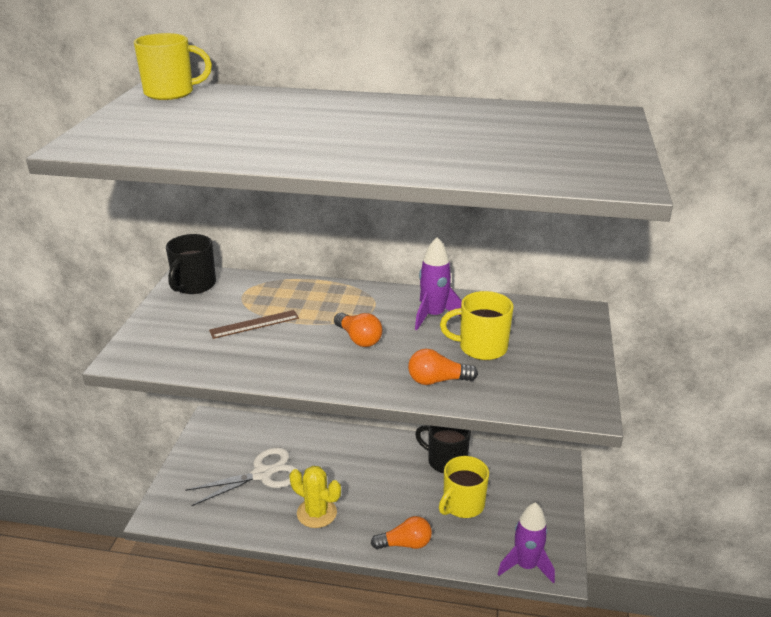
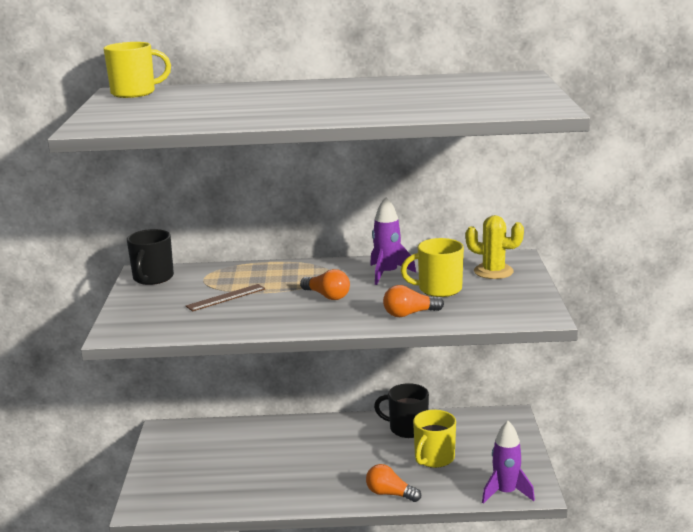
camera: 10 degrees left, 10 degrees down
(262, 474) = (232, 463): white scissors -> none
(316, 513) = (297, 484): yellow cactus -> yellow cactus (493, 271)
(405, 544) = (390, 494): orange light bulb -> orange light bulb turned 135 degrees counterclockwise

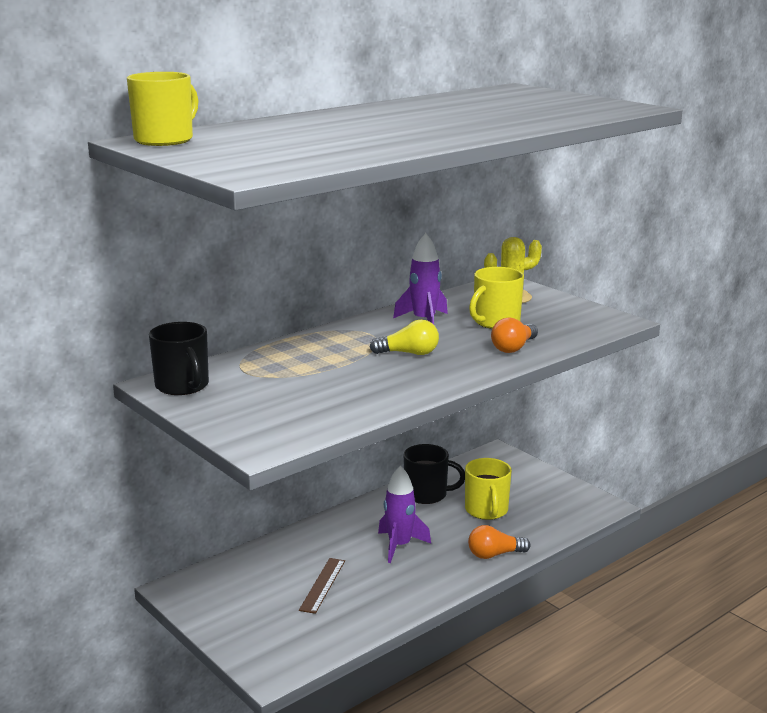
camera: 40 degrees left, 0 degrees up
(226, 297) = (309, 381): brown ruler -> brown ruler (322, 585)
(327, 296) = (409, 353): orange light bulb -> yellow light bulb
(407, 428) = (427, 494): black mug -> black mug turned 150 degrees counterclockwise
(506, 493) = (583, 515): purple rocket -> purple rocket (399, 546)

